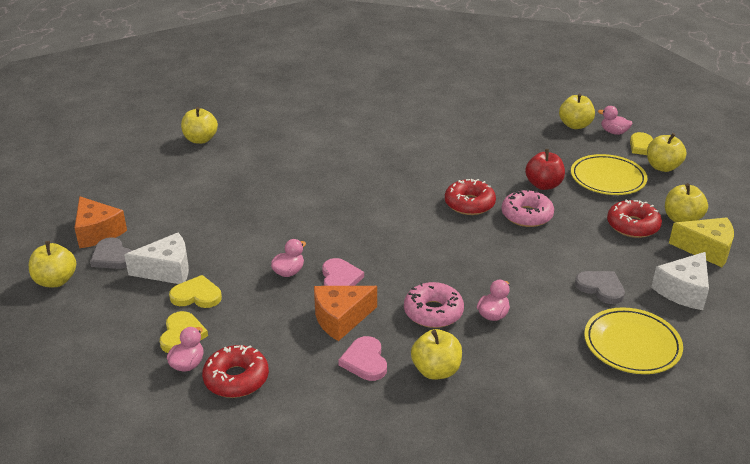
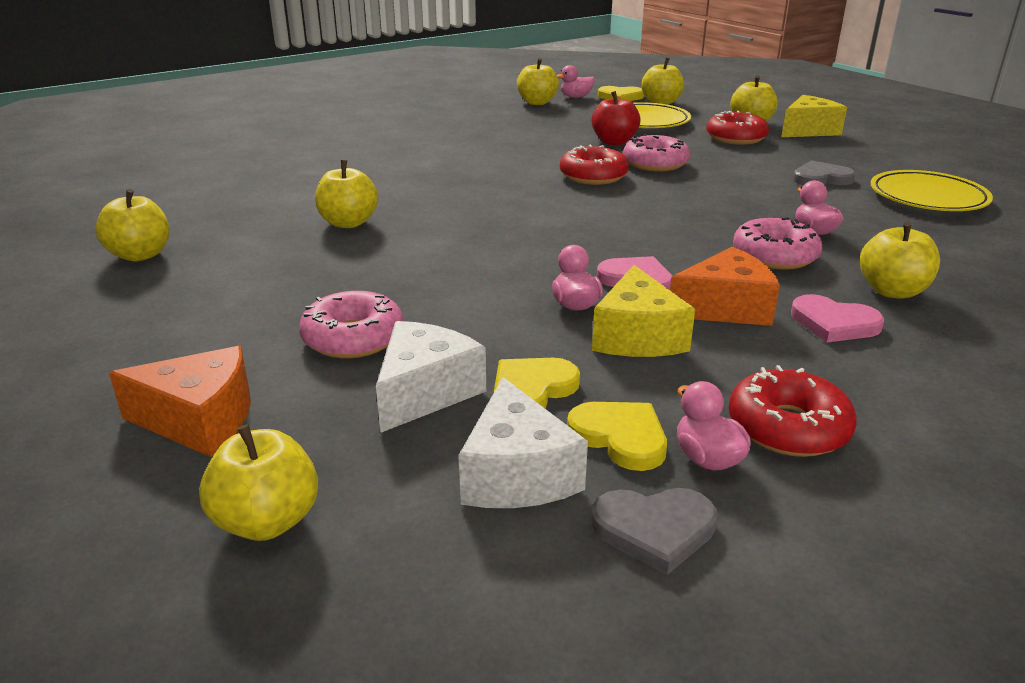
camera: 50 degrees left, 5 degrees down
(112, 257) = (300, 430): grey heart -> grey heart (654, 530)
(190, 230) = (353, 338): none -> pink donut
(277, 304) = (637, 336): none -> yellow cheese
(298, 167) = (348, 223): none -> yellow apple
(340, 319) = (725, 308): orange cheese -> orange cheese turned 120 degrees counterclockwise
(683, 291) = (861, 156): white cheese -> white cheese (517, 474)

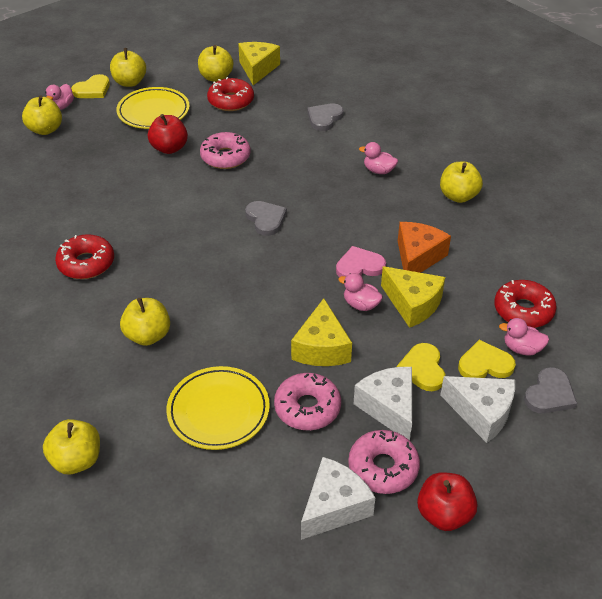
camera: 50 degrees left, 15 degrees up
(200, 420) = (334, 507): orange cheese -> white cheese
(267, 521) = (444, 514): yellow apple -> red apple
(464, 309) = (321, 348): none -> yellow cheese
(593, 176) = (211, 193): red donut -> red donut (86, 263)
(608, 210) = (266, 219): none -> grey heart
(774, 256) = (387, 203): pink donut -> pink donut (383, 468)
(834, 323) = (465, 235): pink heart -> none
(928, 197) = (388, 106): yellow plate -> yellow plate (218, 411)

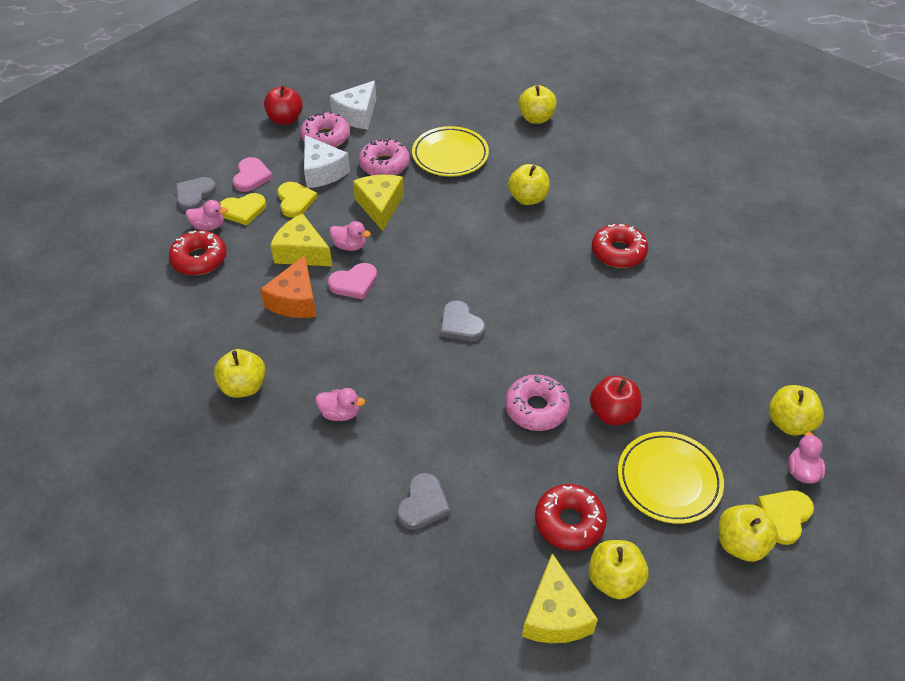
camera: 170 degrees right, 5 degrees up
(481, 413) = (251, 176): white cheese -> pink heart

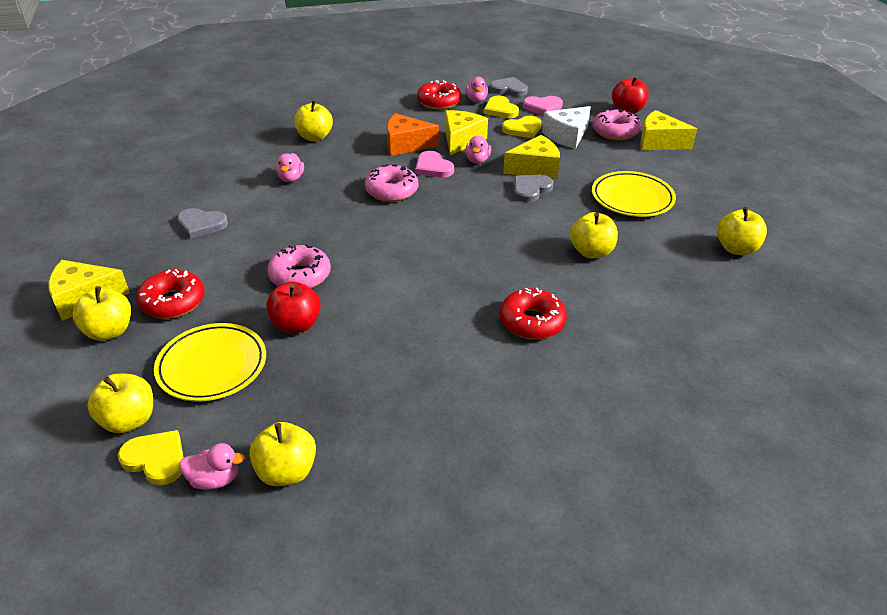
camera: 80 degrees right, 10 degrees down
(357, 115) = (659, 142): white cheese -> yellow cheese
(384, 165) = (595, 164): pink donut -> pink donut (391, 191)
(460, 324) = (397, 225): grey heart -> grey heart (531, 189)

